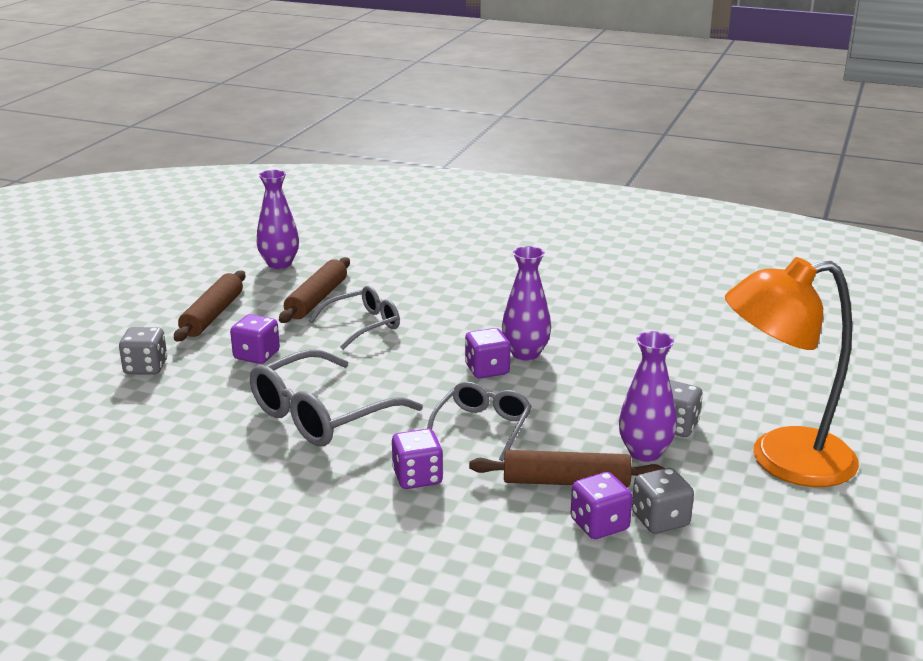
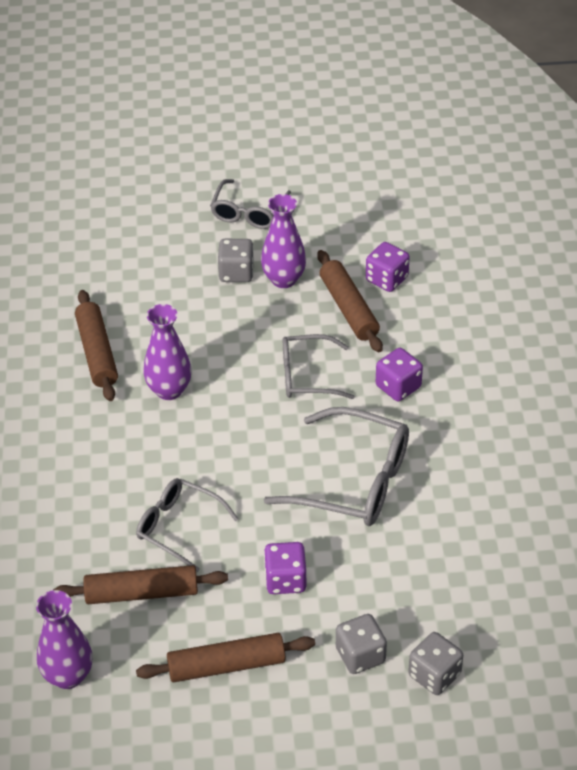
camera: 115 degrees left, 20 degrees up
(487, 370) = (213, 405): purple dice -> none
(603, 331) = (97, 353): none -> brown rolling pin
(660, 520) = (361, 253): grey dice -> grey dice (434, 675)
(782, 460) = (248, 213): orange lamp -> grey glasses

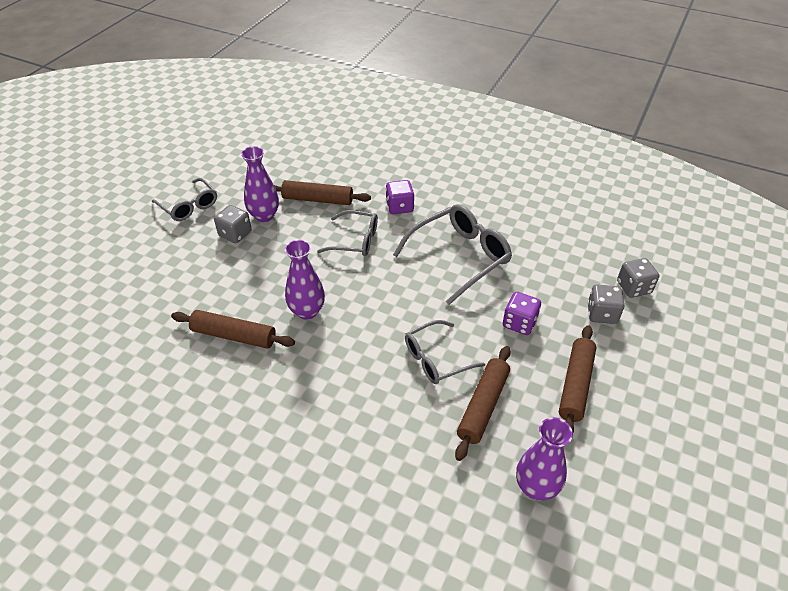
camera: 60 degrees left, 0 degrees up
(307, 376) = (356, 240): grey glasses -> grey glasses turned 105 degrees counterclockwise
(386, 279) = (310, 175): purple dice -> none

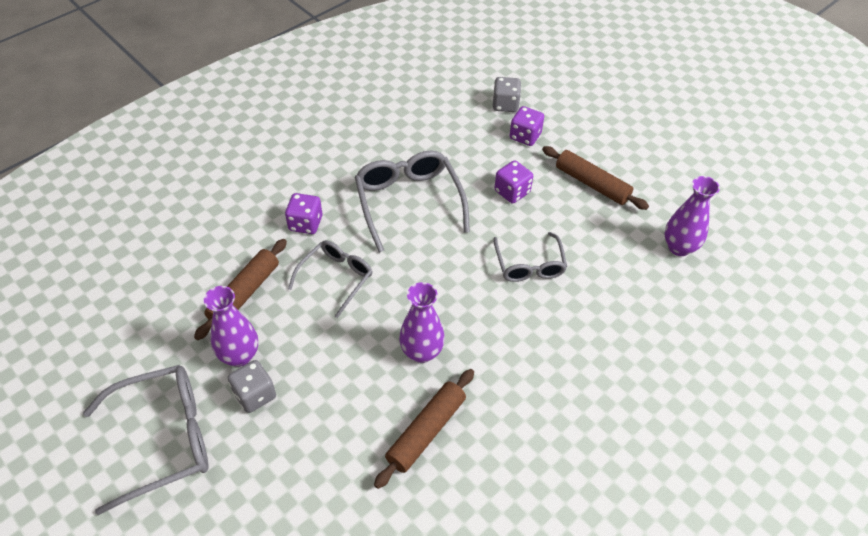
camera: 70 degrees left, 5 degrees up
(189, 206) = (165, 439): grey glasses -> grey glasses, size x1.59
(483, 406) = (593, 251): brown rolling pin -> none
(601, 314) = (525, 136): grey dice -> purple dice

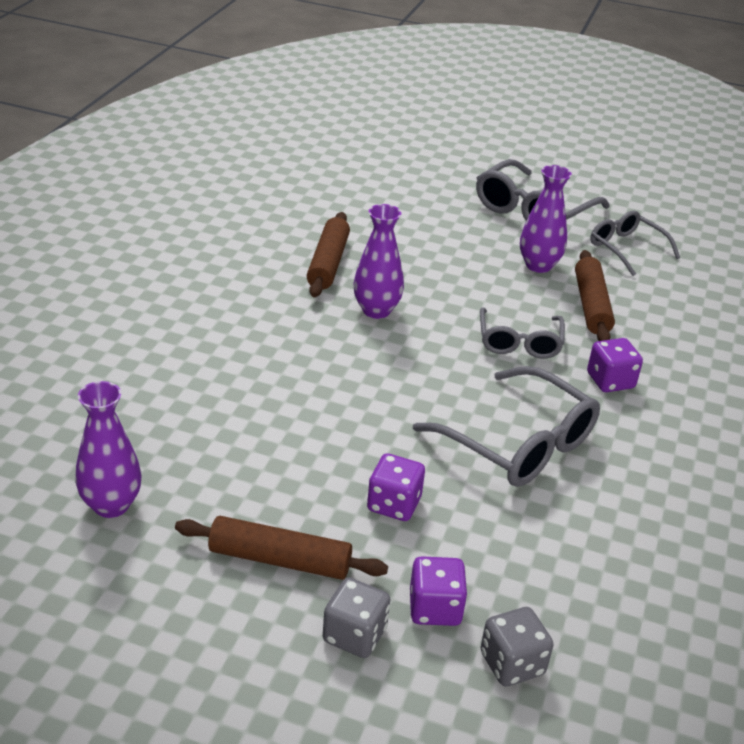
camera: 150 degrees right, 15 degrees down
(255, 395) = (495, 248): grey dice -> grey dice (354, 635)
(529, 265) = (312, 419): grey glasses -> grey glasses (626, 248)

